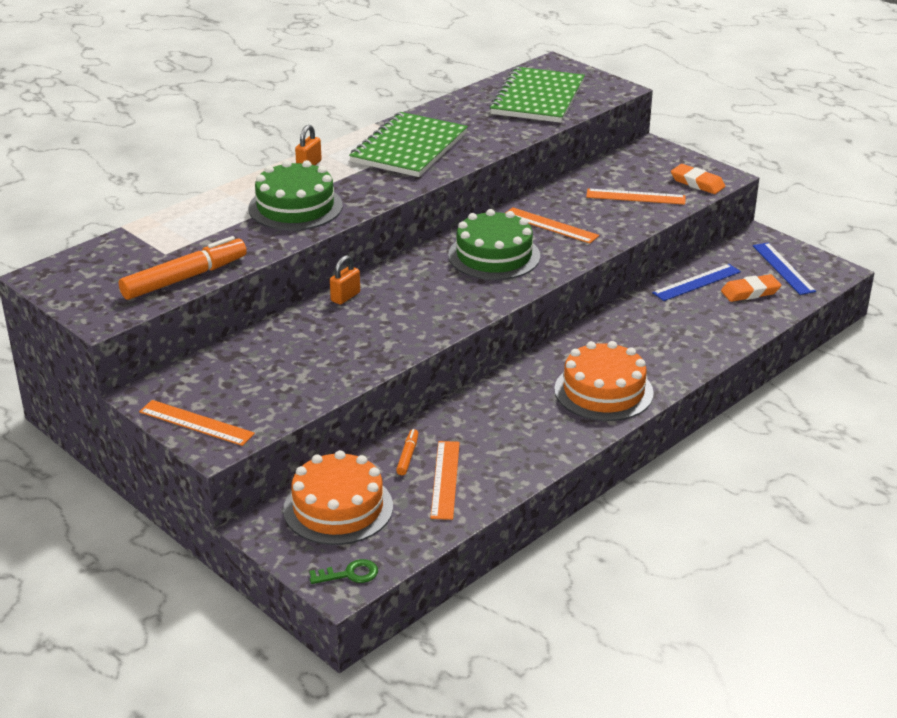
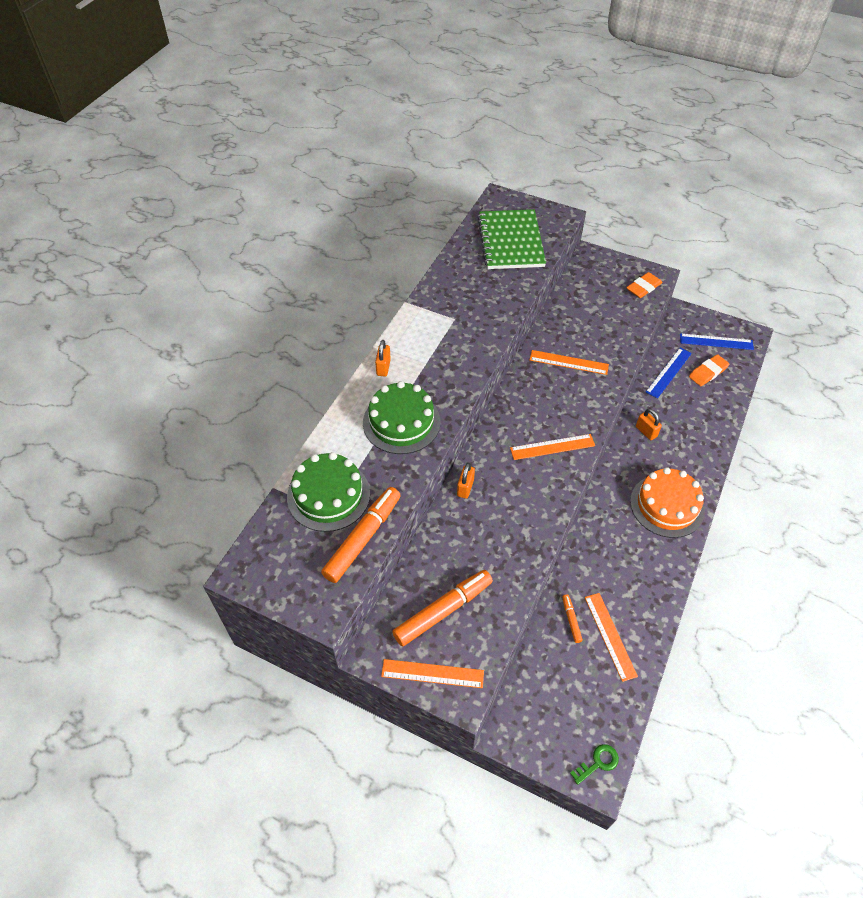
camera: 20 degrees left, 20 degrees up
(245, 381) = (443, 611): none -> orange marker
(338, 508) = (552, 694): orange cake -> none
(409, 148) = (448, 325): green notebook -> none
(494, 256) = (547, 408): green cake -> green cake (328, 495)
(626, 325) = (646, 431): none -> orange padlock
(635, 197) = (610, 314): orange ruler -> orange ruler (552, 447)
(697, 183) = (643, 287): orange eraser -> orange eraser turned 60 degrees counterclockwise
(783, 268) = (716, 342): blue ruler -> blue ruler turned 45 degrees counterclockwise

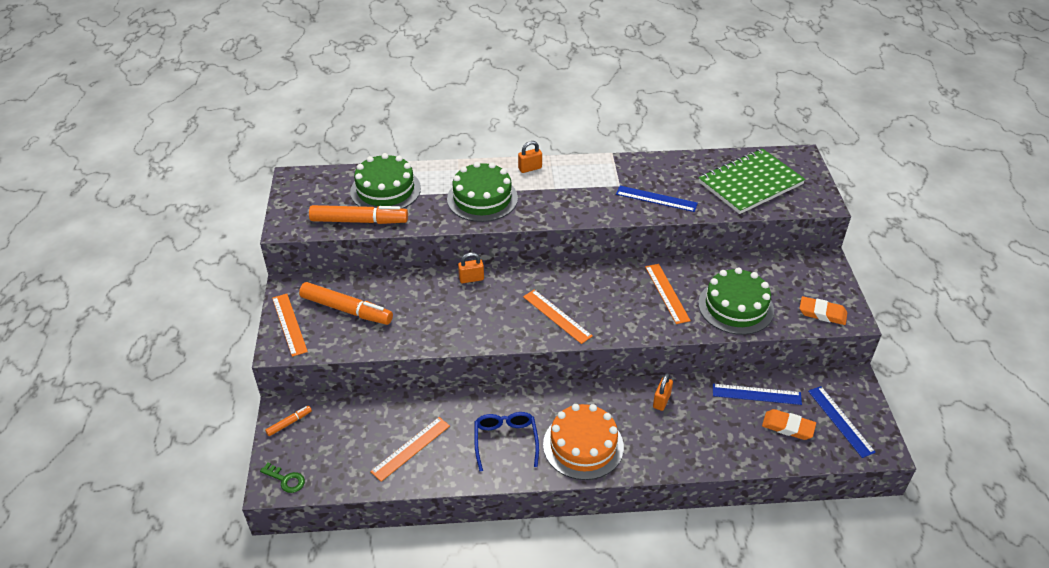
camera: 60 degrees right, 10 degrees down
(489, 305) = (656, 198): none -> blue ruler
(571, 620) = (410, 416): orange marker -> orange marker (289, 423)
(608, 330) = (735, 307): none -> green cake
(636, 558) = (505, 441): none -> blue glasses

